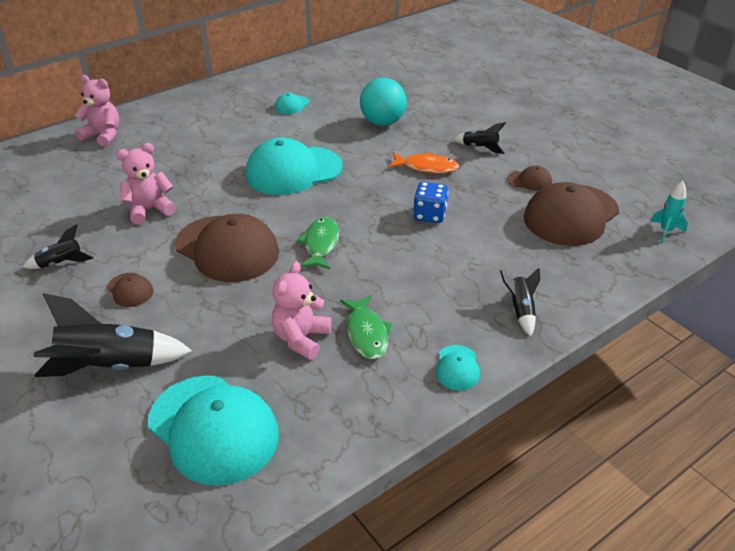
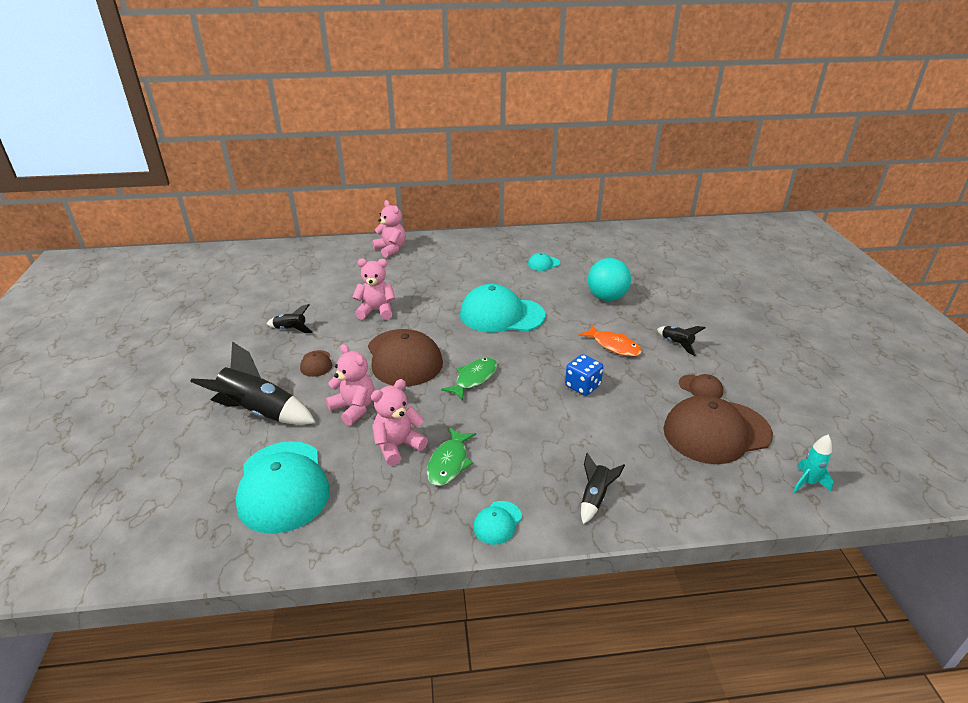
camera: 30 degrees right, 5 degrees down
(219, 320) = (354, 408): none -> pink teddy bear

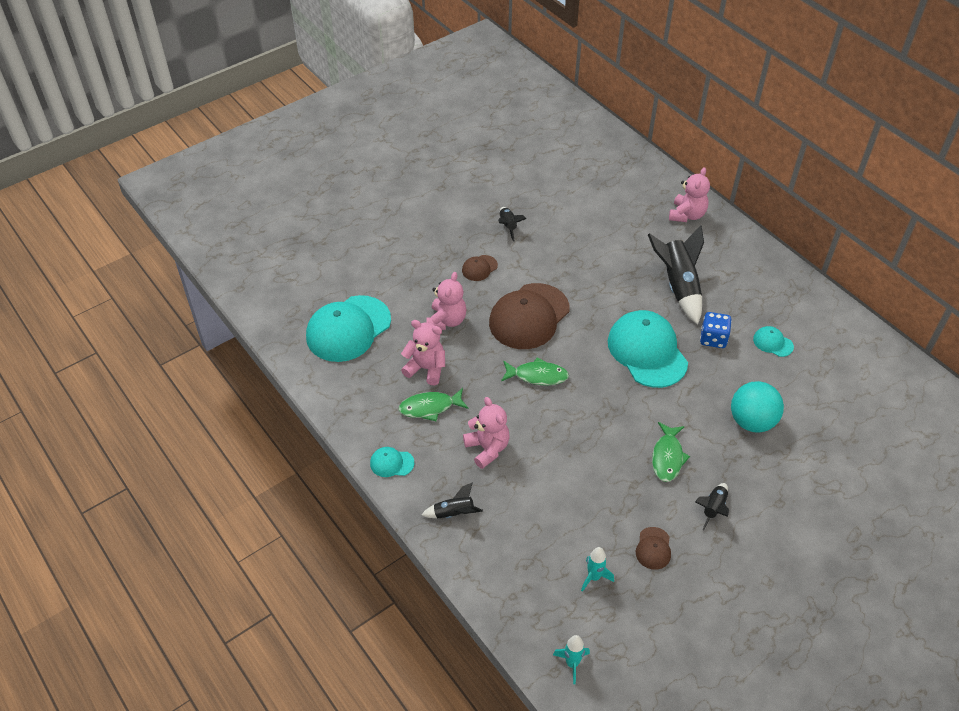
camera: 60 degrees right, 15 degrees up
(259, 412) = (404, 271): black rocket -> black rocket (678, 286)
(376, 311) = (578, 263): pink teddy bear -> pink teddy bear (487, 448)
(582, 386) = (585, 455): blue dice -> blue dice (713, 339)
(613, 346) = (667, 457): orange fish -> green fish
(716, 432) = (594, 577): brown cap -> turquoise rocket

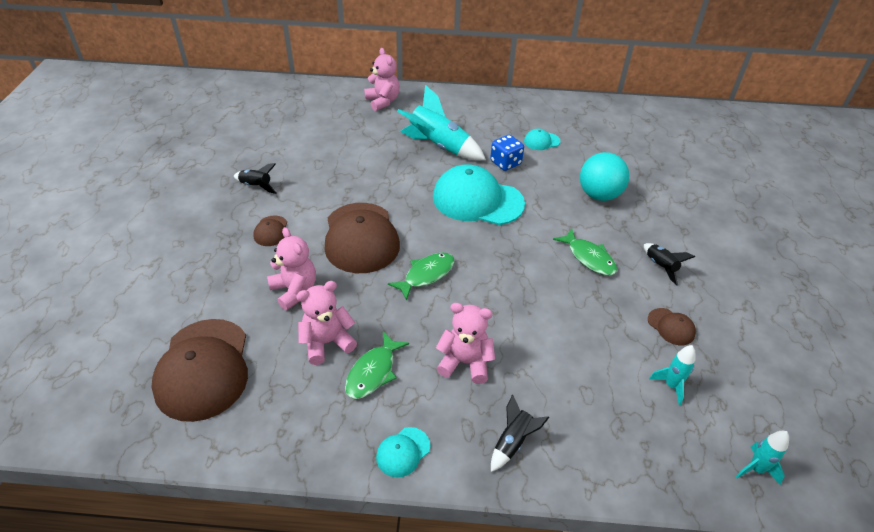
camera: 50 degrees left, 5 degrees down
(348, 329) = (203, 369): turquoise cap -> brown cap
(678, 286) = (438, 146): black rocket -> turquoise rocket

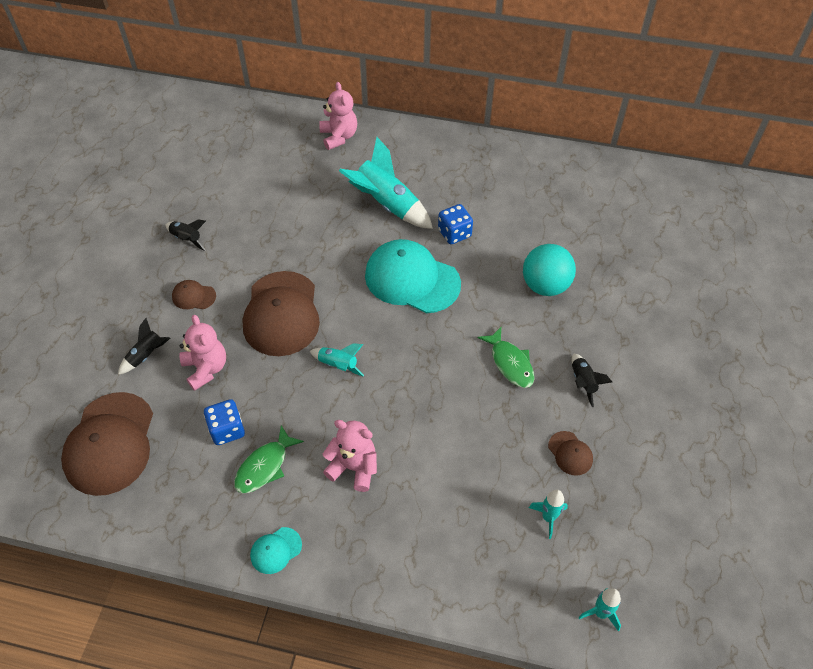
camera: 10 degrees right, 10 degrees up
(271, 231) = (193, 296): brown cap -> brown cap turned 90 degrees clockwise
(327, 343) = (227, 430): pink teddy bear -> blue dice
(426, 275) = (338, 365): green fish -> turquoise rocket
(513, 442) = (378, 554): black rocket -> black rocket (146, 355)
(541, 141) = (502, 207): turquoise cap -> none

